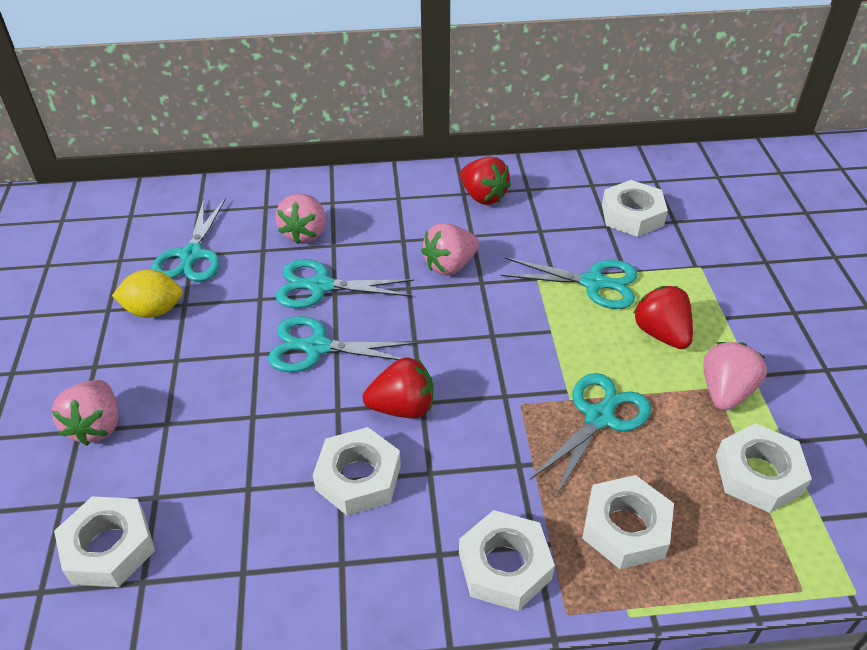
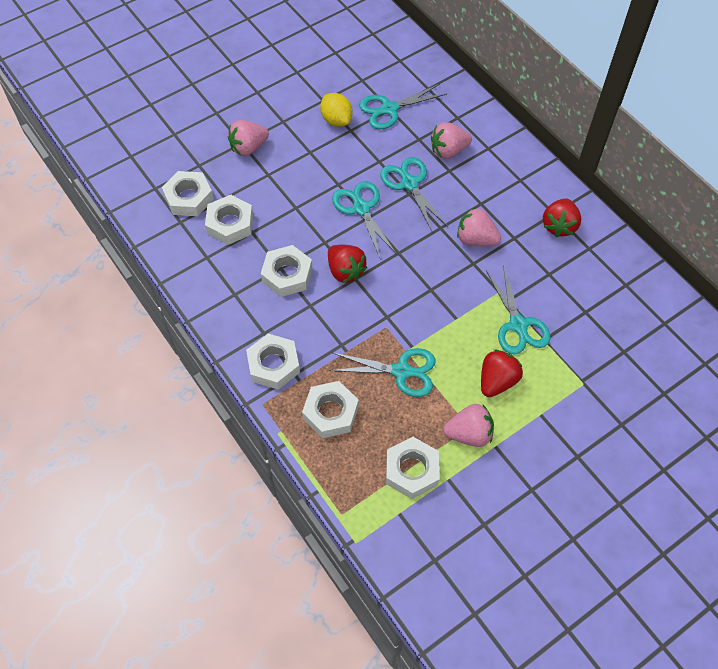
camera: 60 degrees right, 15 degrees up
(632, 215) = (609, 322): white nut -> white nut (230, 224)

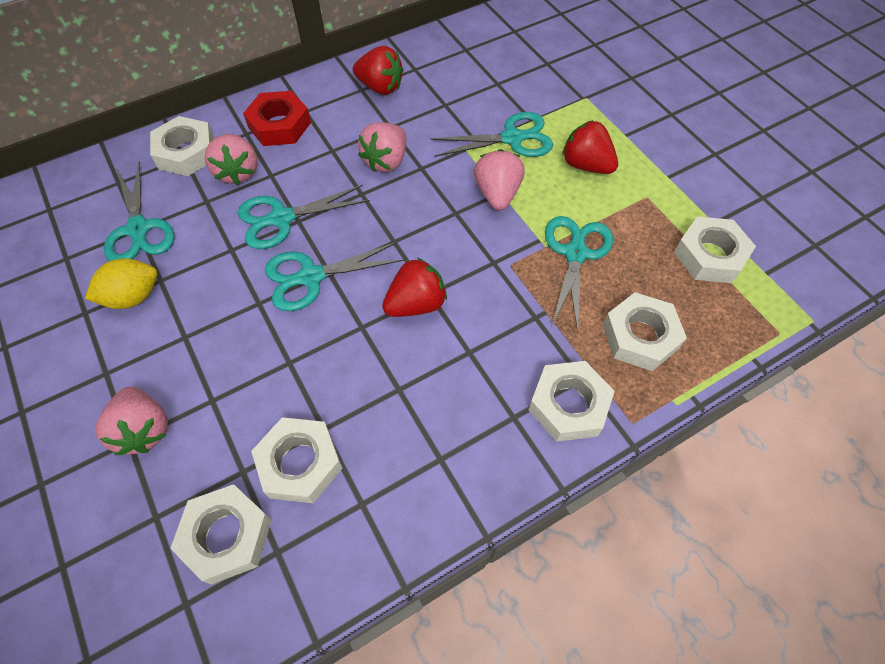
camera: 85 degrees left, 0 degrees up
(287, 275) = (413, 380): white nut -> white nut (186, 152)
(469, 434) = (655, 197): pink strawberry -> pink strawberry (497, 194)
(501, 166) = (279, 125): none -> red nut

